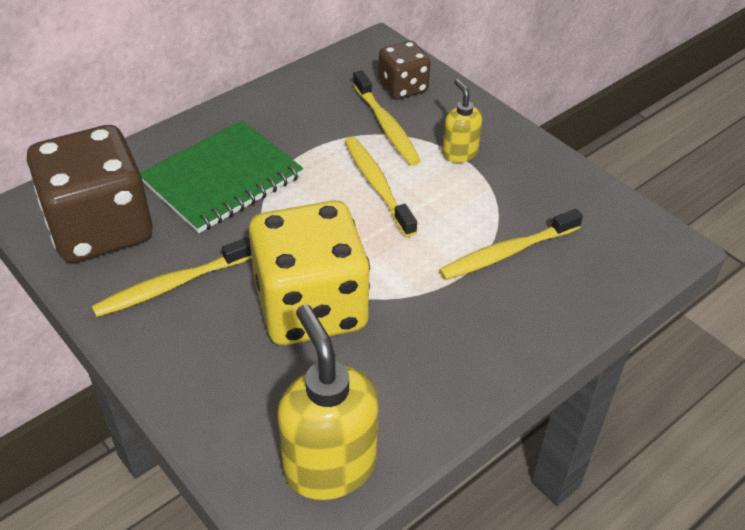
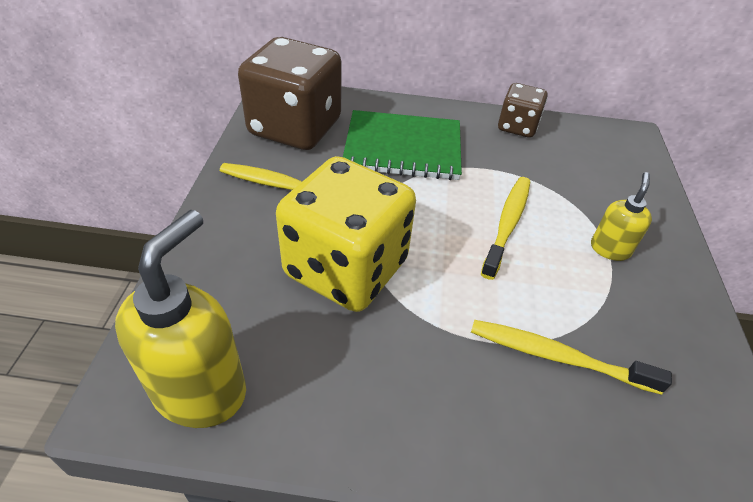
camera: 45 degrees right, 0 degrees up
(386, 126) = (569, 190): yellow toothbrush -> none
(403, 87) = (617, 173): brown dice -> brown dice (517, 127)

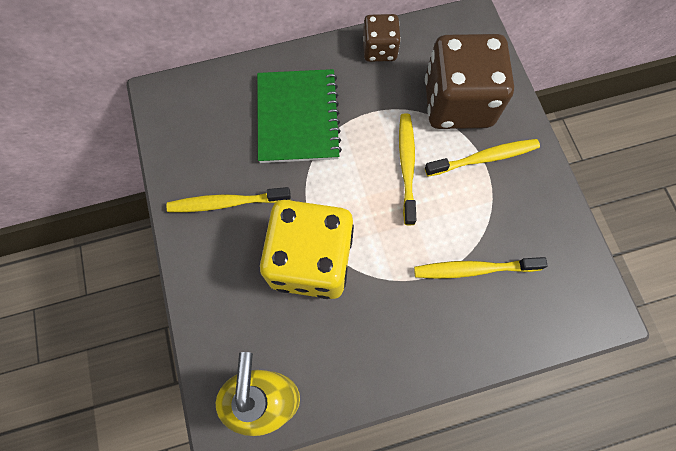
camera: 20 degrees left, 25 degrees up
(295, 128) = (199, 132): brown dice -> brown dice (457, 103)
(403, 148) = (298, 117): green notebook -> green notebook turned 75 degrees counterclockwise
(610, 249) = (484, 158): yellow soap dispenser -> yellow toothbrush

